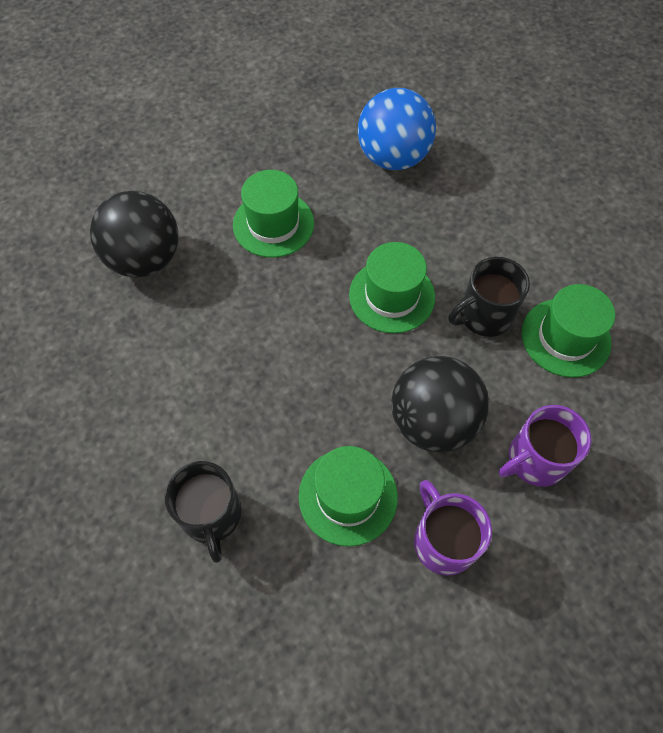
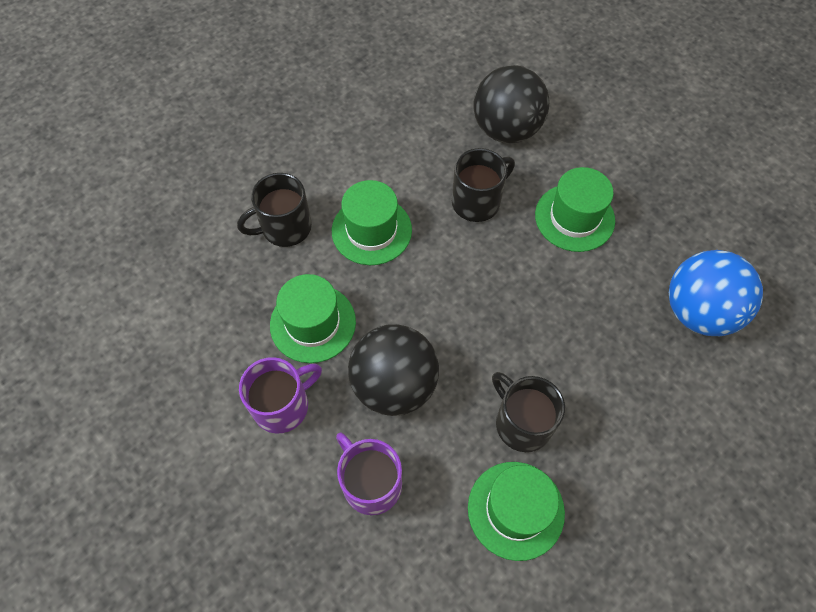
camera: 80 degrees right, 0 degrees up
(231, 304) = (477, 201): none -> black mug
(392, 296) = (522, 332): green hat -> green hat (371, 230)

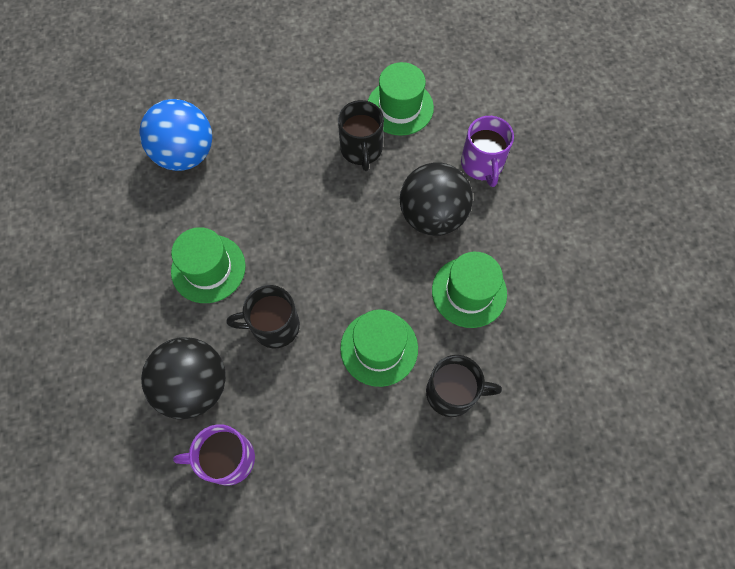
camera: 150 degrees left, 5 degrees up
(283, 405) = (519, 242): purple mug -> purple mug (227, 459)

